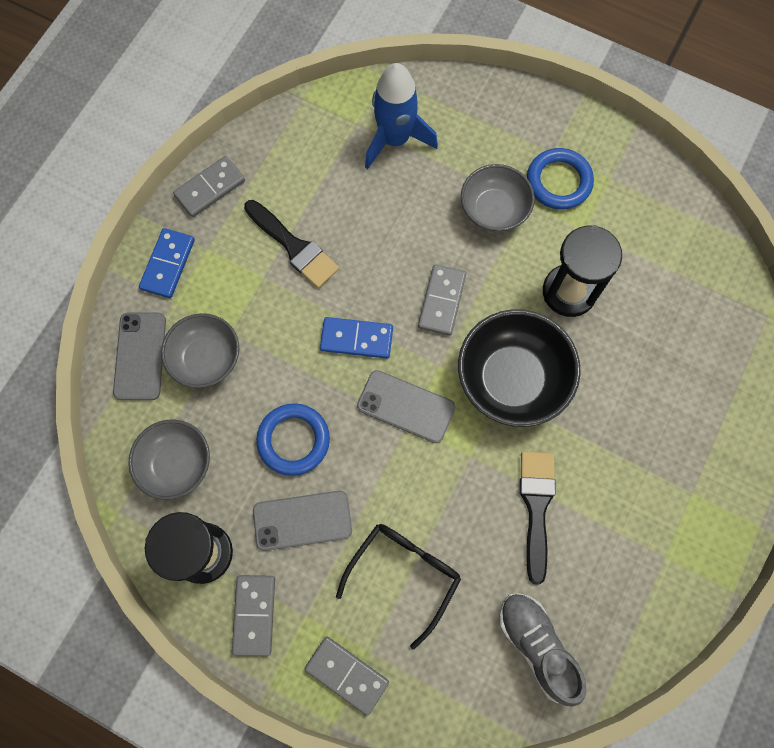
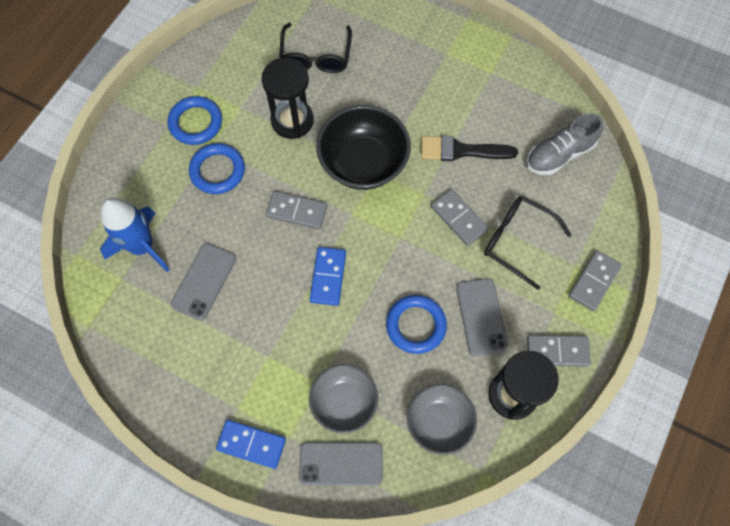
camera: 90 degrees left, 5 degrees down
(210, 188) = (175, 409): grey domino -> grey domino (458, 218)
(294, 247) = (240, 330): black brush -> none
(406, 406) = (386, 239): grey phone -> grey phone (204, 281)
(494, 210) = (217, 171): grey bowl -> blue ring
(669, 318) = (316, 57): none -> black glasses

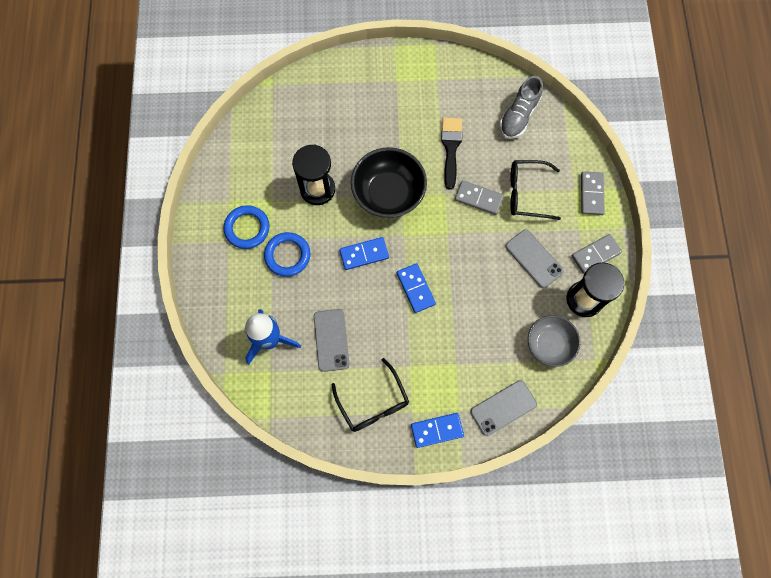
camera: 30 degrees left, 5 degrees up
(296, 211) = (364, 254): grey domino -> blue domino
(316, 57) = (303, 131): black glasses -> black glasses (373, 402)
(344, 402) = (480, 367): grey bowl -> none
(416, 325) = (495, 289): blue ring -> none
(461, 150) = (451, 148): black brush -> black brush turned 120 degrees clockwise

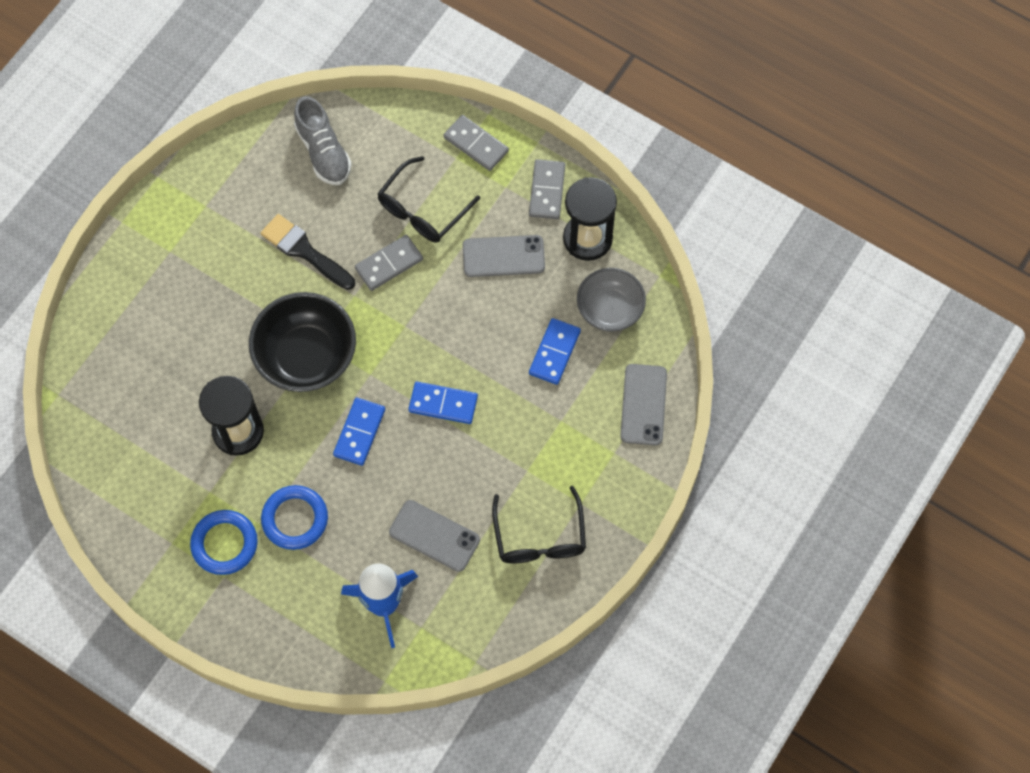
camera: 55 degrees left, 5 degrees down
(373, 402) = (539, 537): black glasses -> black glasses turned 75 degrees clockwise
(437, 430) = (618, 490): blue domino -> blue domino (554, 352)

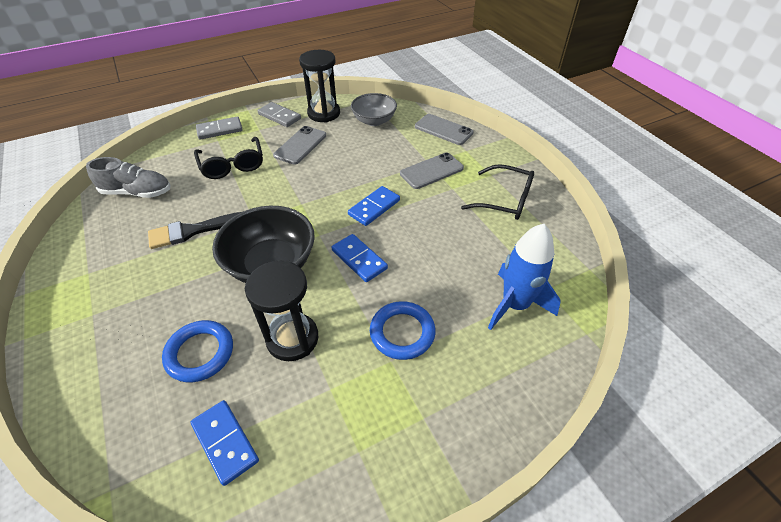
camera: 60 degrees left, 20 degrees down
(224, 544) = (390, 400): blue ring -> blue ring (200, 353)
(389, 264) = (250, 193): grey domino -> none
(434, 536) = (472, 251): grey phone -> grey phone (431, 171)
(554, 352) = (382, 149): blue domino -> blue domino (225, 442)

